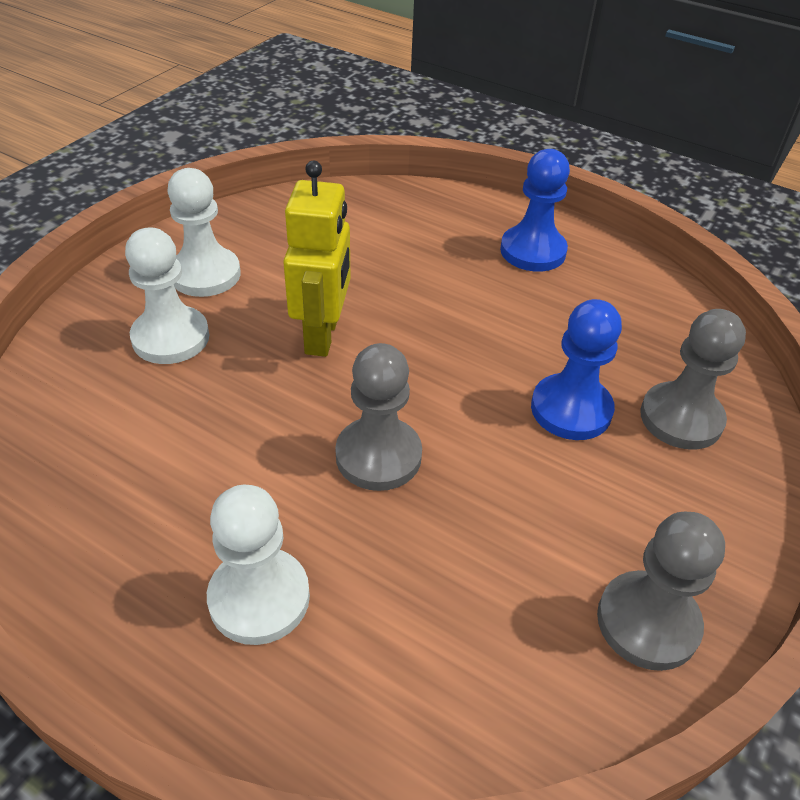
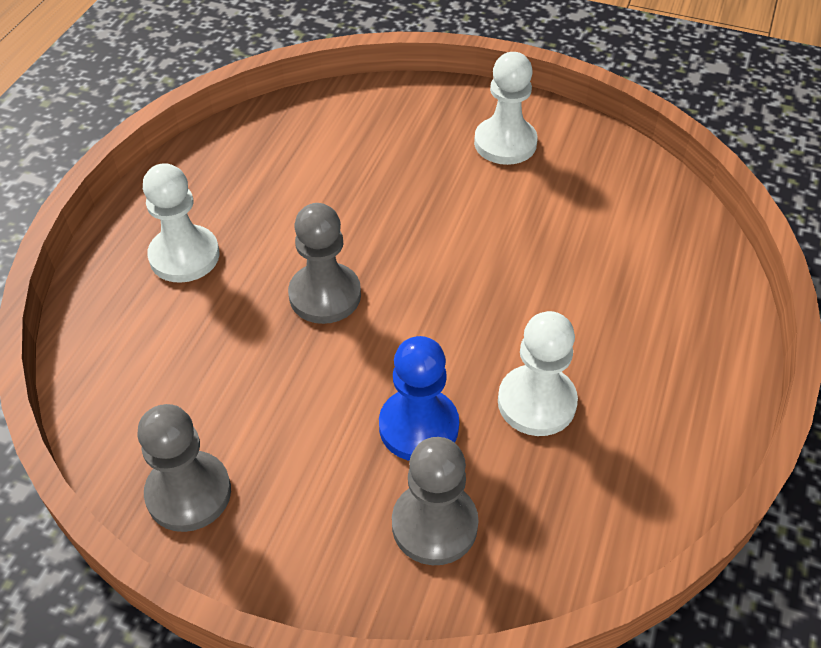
camera: 80 degrees right, 5 degrees up
(171, 338) = (418, 146): white pawn -> white pawn (536, 402)
(322, 335) = (456, 233): yellow robot -> none
(533, 251) = (664, 376): blue pawn -> none

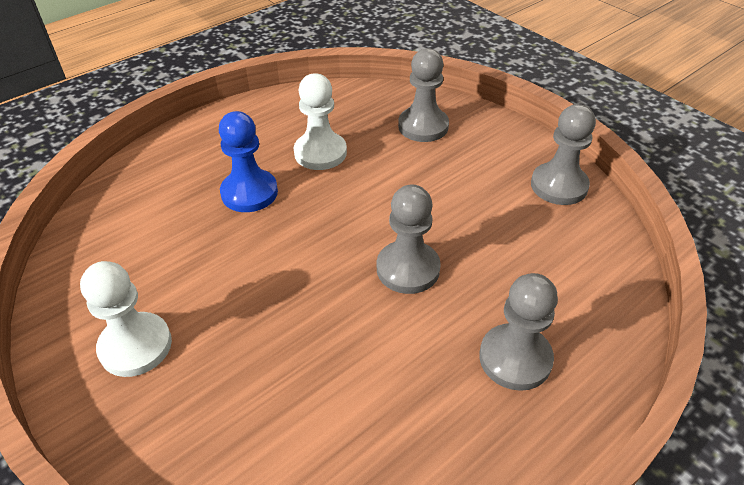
camera: 150 degrees left, 5 degrees down
(184, 256) = (515, 358): white pawn -> grey pawn
(418, 426) = (399, 167): blue pawn -> blue pawn (249, 193)

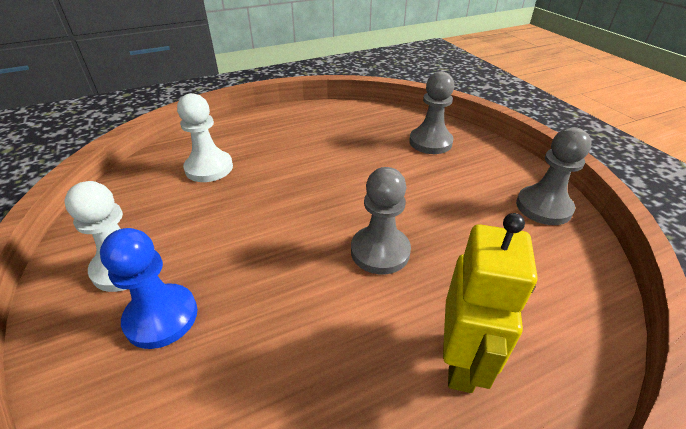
camera: 15 degrees right, 5 degrees down
(249, 193) = (271, 167): blue pawn -> blue pawn (161, 317)
(320, 153) = (339, 148): white pawn -> white pawn (209, 168)
(515, 358) = (461, 361): grey pawn -> yellow robot

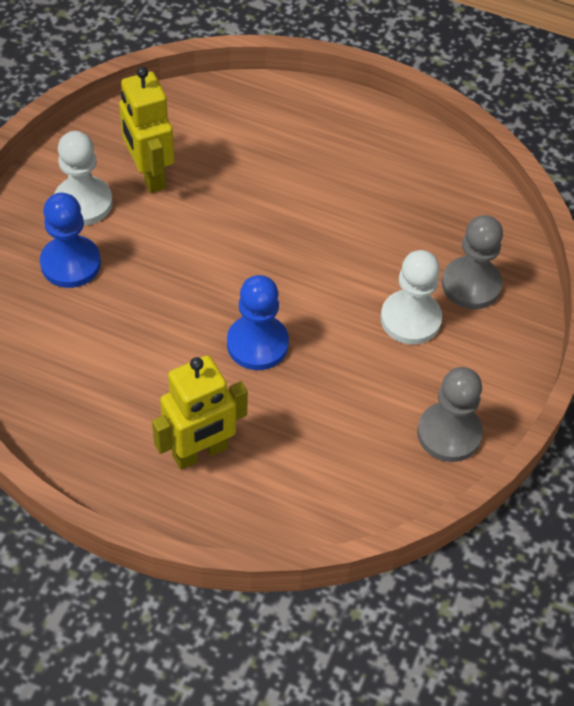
camera: 45 degrees right, 15 degrees up
(166, 215) = (149, 175): none -> yellow robot
(209, 168) = (231, 146): white pawn -> white pawn (410, 319)
(380, 251) = (257, 344): grey pawn -> blue pawn

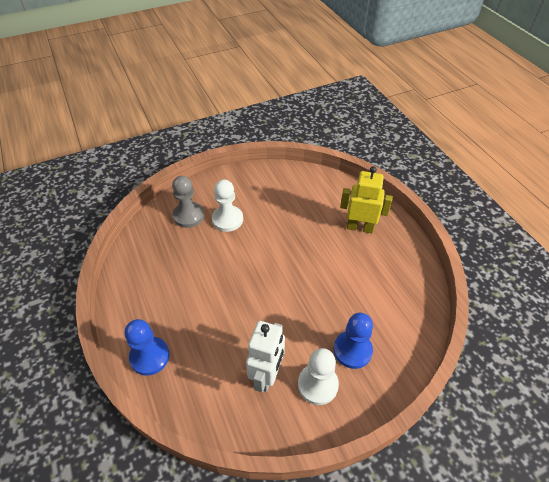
camera: 135 degrees left, 5 degrees down
(149, 175) = (267, 375): yellow robot -> white robot
(257, 344) = (298, 251): blue pawn -> blue pawn (150, 356)
(449, 433) = (262, 178): grey pawn -> none

